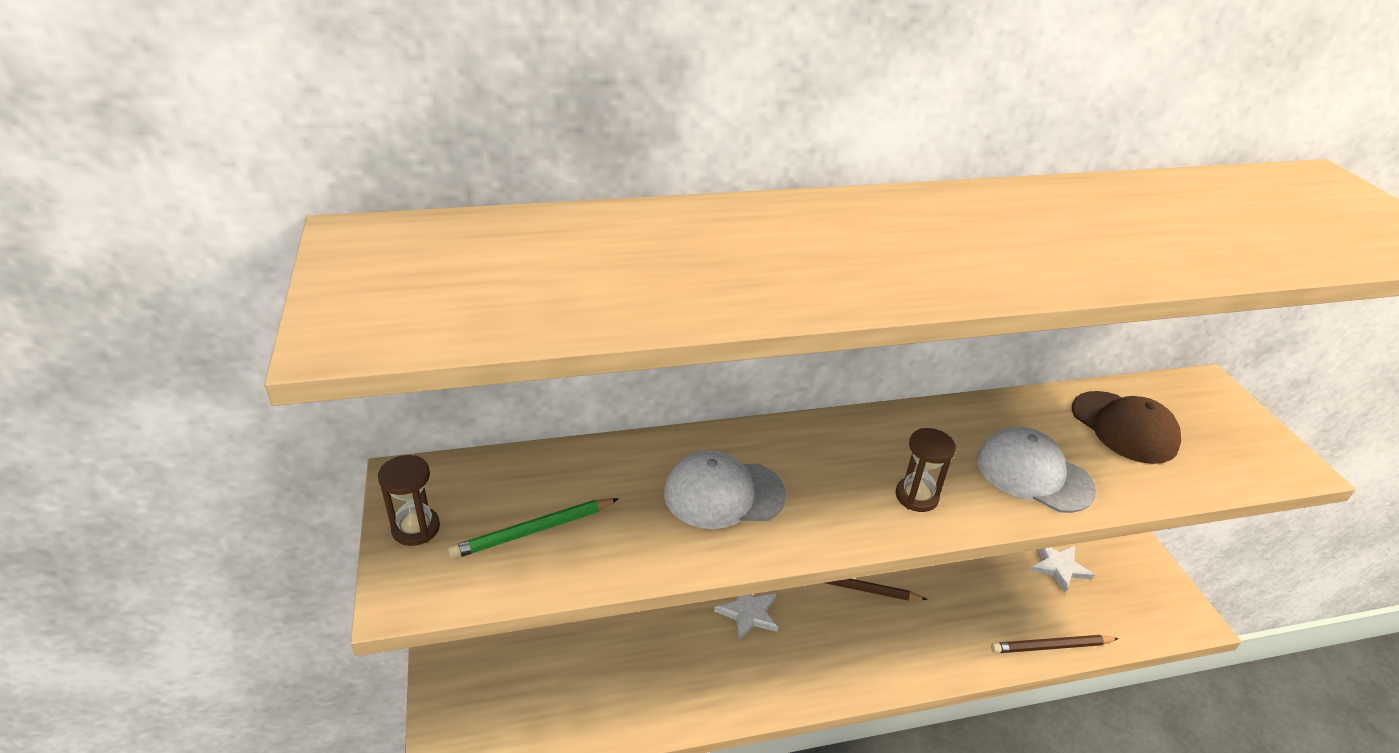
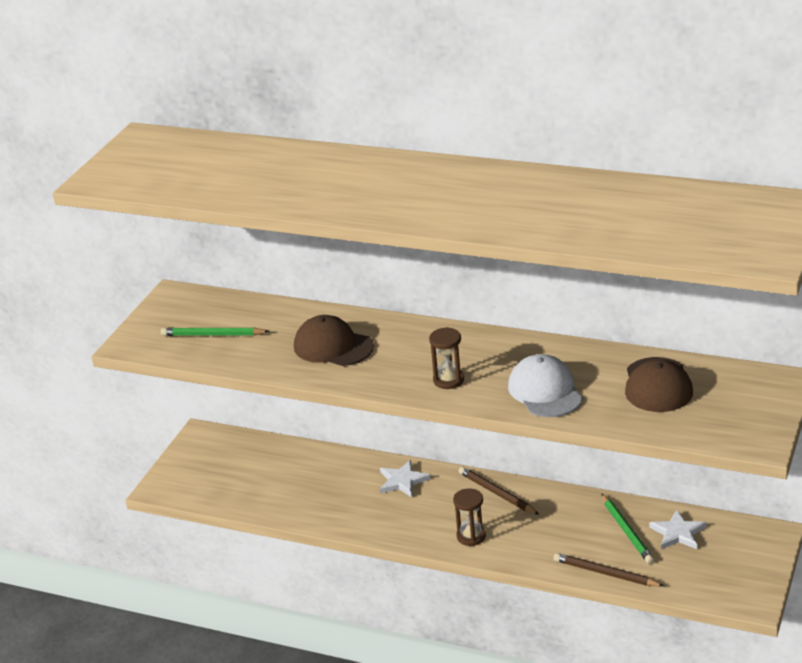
camera: 40 degrees right, 5 degrees down
(416, 528) = (157, 317): brown hourglass -> brown hourglass (471, 536)
(723, 494) = (333, 346): white cap -> brown cap
(1017, 584) = (627, 531): none -> green pencil

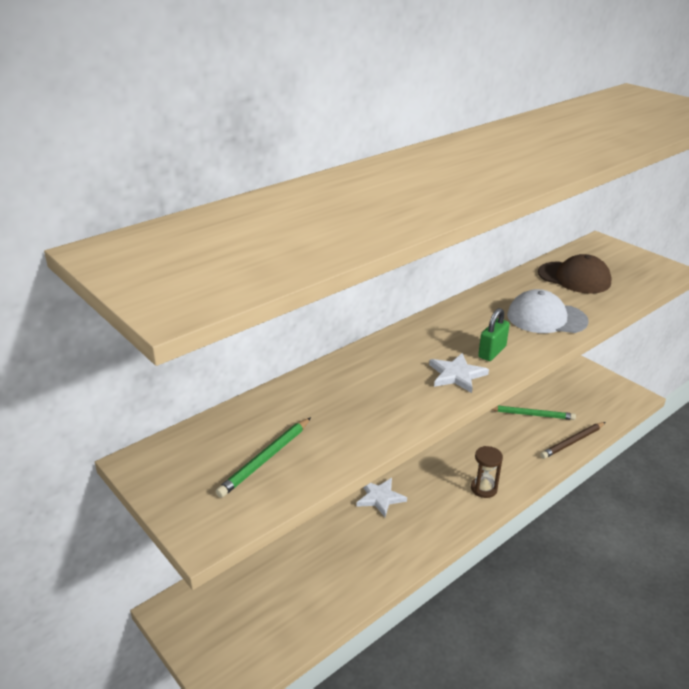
camera: 65 degrees left, 0 degrees up
(333, 346) = (375, 391): brown cap -> none
(448, 380) = (492, 352): brown hourglass -> green padlock
(497, 493) = (440, 454): brown pencil -> none
(677, 533) = (548, 395): white star -> white star (457, 375)

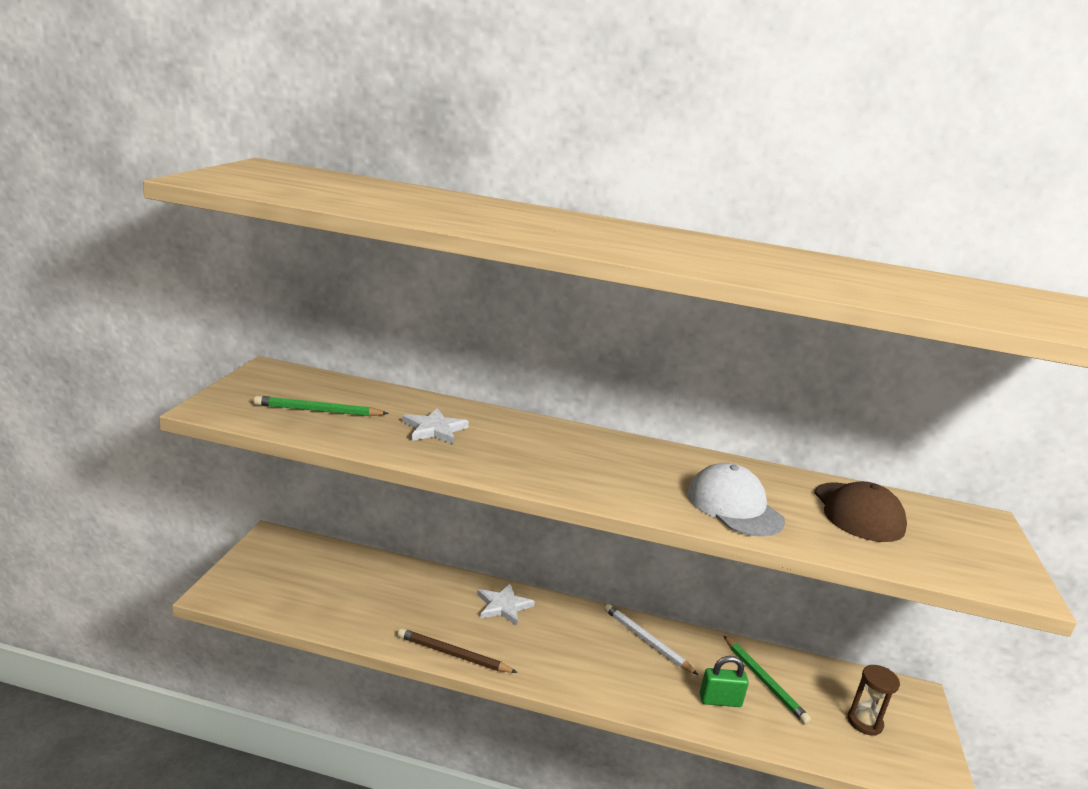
camera: 50 degrees right, 10 degrees down
(457, 375) = (546, 472): white star -> white star (434, 429)
(464, 444) = (646, 641): none -> white pencil
(483, 488) = (593, 677): brown hourglass -> brown hourglass (864, 722)
(492, 352) = (615, 484): green padlock -> green padlock (720, 701)
(572, 442) = (761, 734): brown pencil -> brown pencil (453, 654)

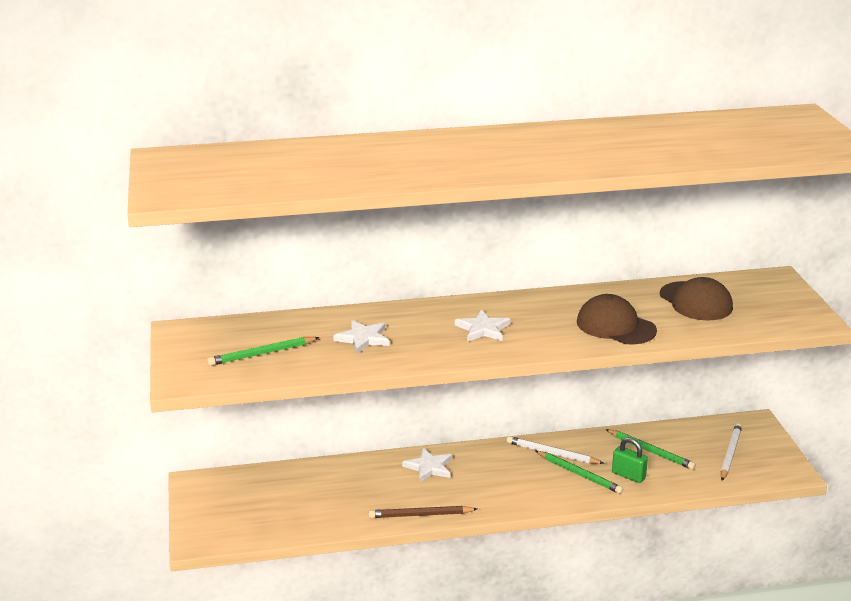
camera: 20 degrees left, 5 degrees up
(572, 461) = (483, 329): none -> white star
(662, 676) = (579, 474): none -> green pencil
(720, 701) = (628, 475): green padlock -> green padlock turned 60 degrees clockwise
(734, 507) = (615, 326): white cap -> brown cap
(864, 722) = (730, 454): brown hourglass -> white pencil

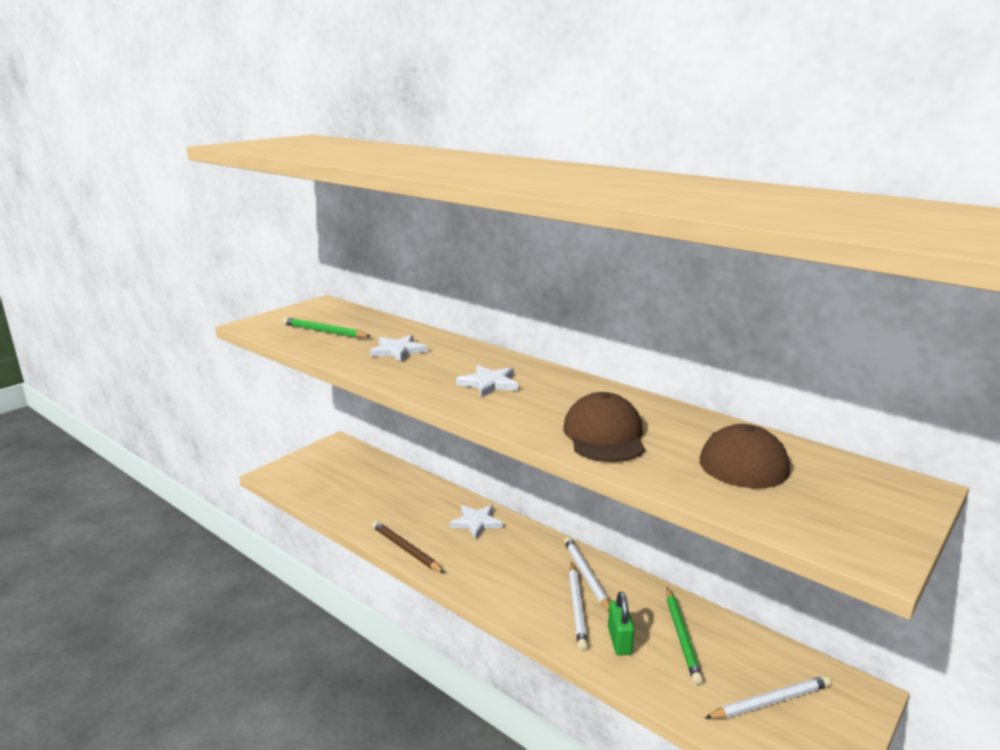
camera: 50 degrees right, 5 degrees down
(579, 474) = (577, 607): green pencil -> white pencil

